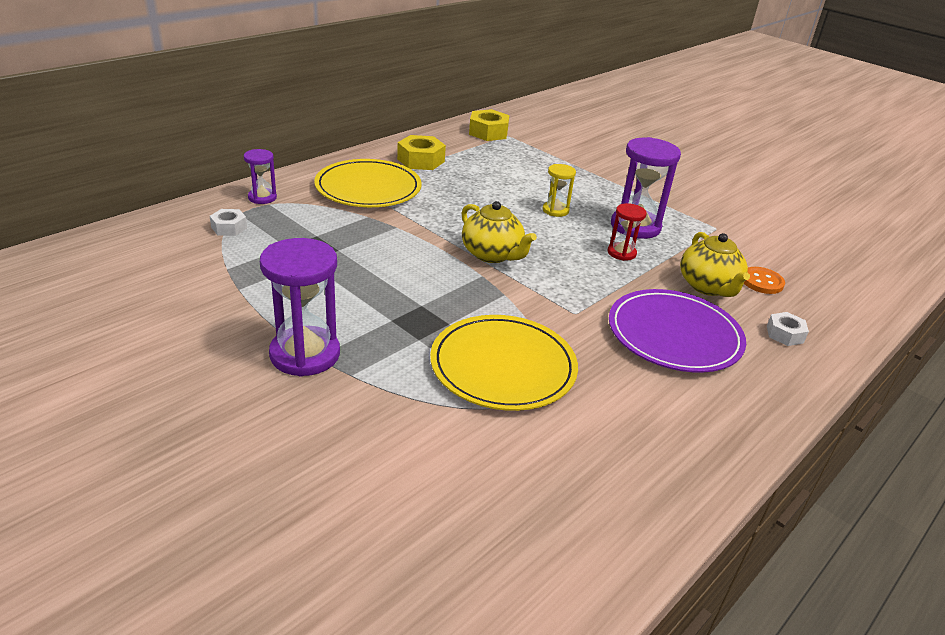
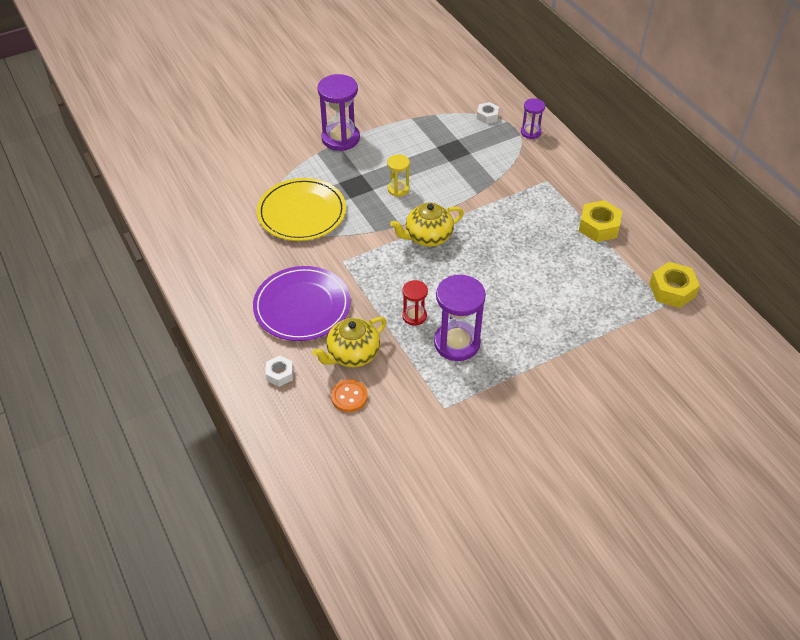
camera: 110 degrees right, 15 degrees up
(368, 188) = (544, 187): yellow plate -> none
(555, 210) = (493, 295): yellow hourglass -> yellow hourglass (398, 189)
(708, 287) = (352, 354): yellow teapot -> yellow teapot turned 45 degrees counterclockwise

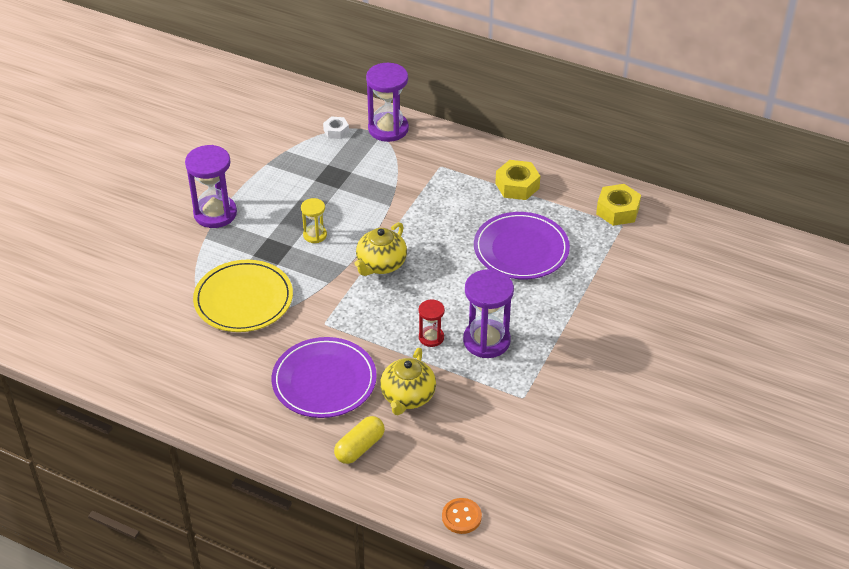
camera: 35 degrees left, 5 degrees down
(280, 374) = (359, 447): white nut -> yellow capsule
(349, 397) = (437, 432): orange button -> orange button (461, 517)
(530, 132) = (388, 129): purple hourglass -> purple hourglass, size x1.85
(555, 281) = (521, 249): none -> purple plate

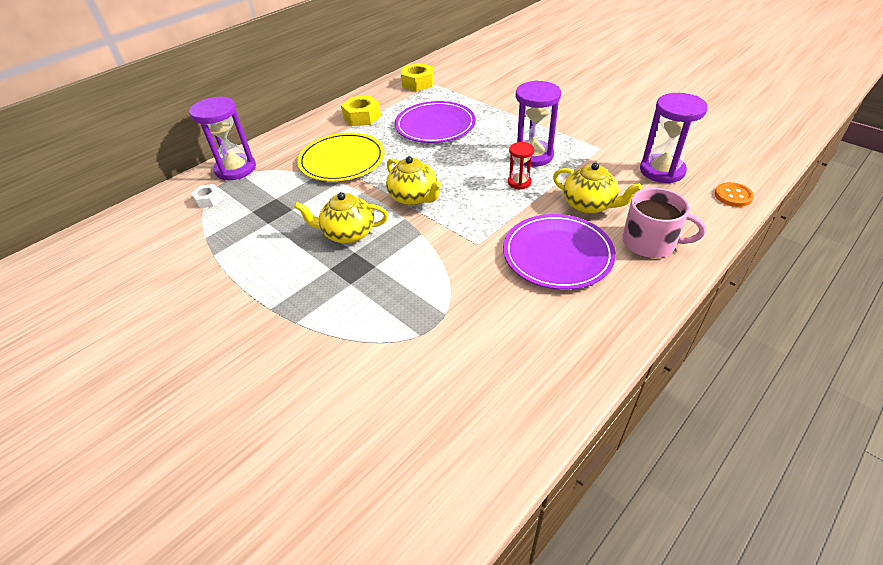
camera: 70 degrees left, 0 degrees up
(215, 213) = (261, 308): purple hourglass -> purple hourglass (662, 171)
(243, 299) = (416, 300): yellow plate -> yellow plate (342, 160)
(315, 235) = (348, 233): yellow hourglass -> yellow teapot
(359, 447) = (650, 242): yellow capsule -> pink mug

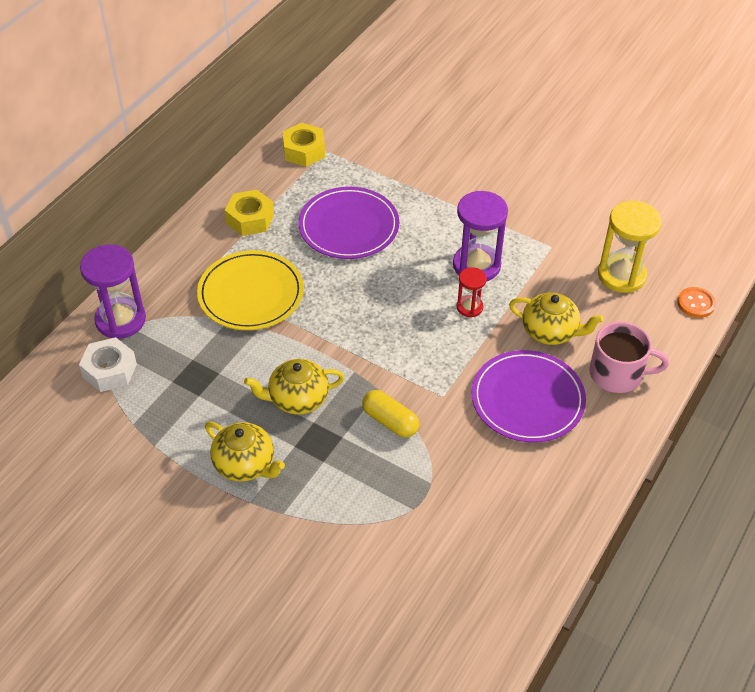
camera: 15 degrees left, 5 degrees up
(208, 200) = (110, 370): white nut -> white nut, size x1.65
(414, 197) = (356, 341): yellow teapot -> yellow teapot (245, 464)
(423, 258) = (390, 421): none -> yellow capsule
(662, 171) = (621, 275): purple hourglass -> yellow hourglass

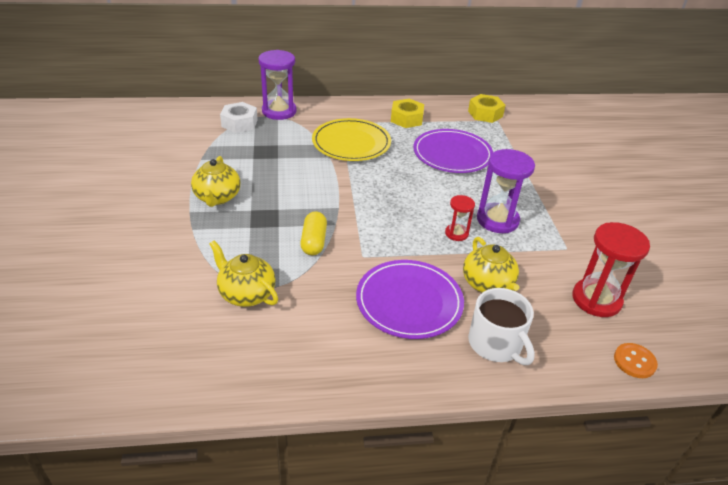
camera: 50 degrees right, 10 degrees down
(297, 399) = (290, 195): yellow teapot -> yellow teapot (246, 293)
(617, 374) = (496, 344): pink mug -> white mug
(621, 275) = (596, 299): yellow hourglass -> red hourglass

